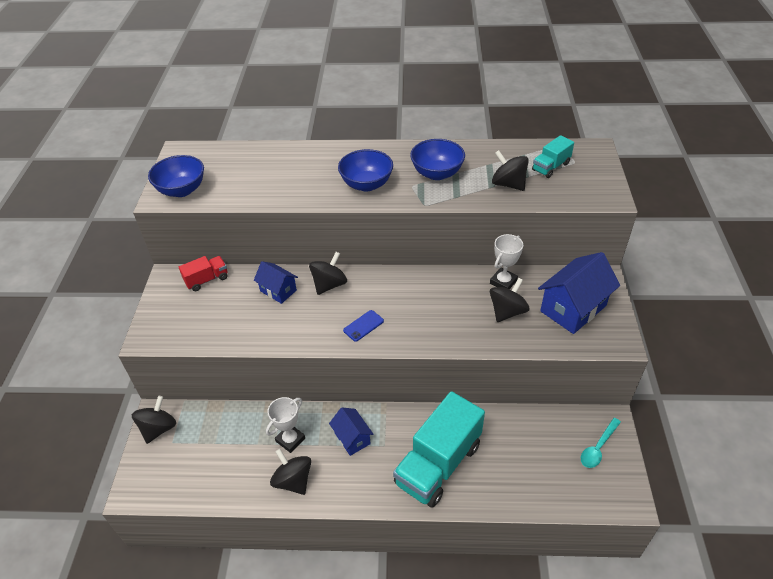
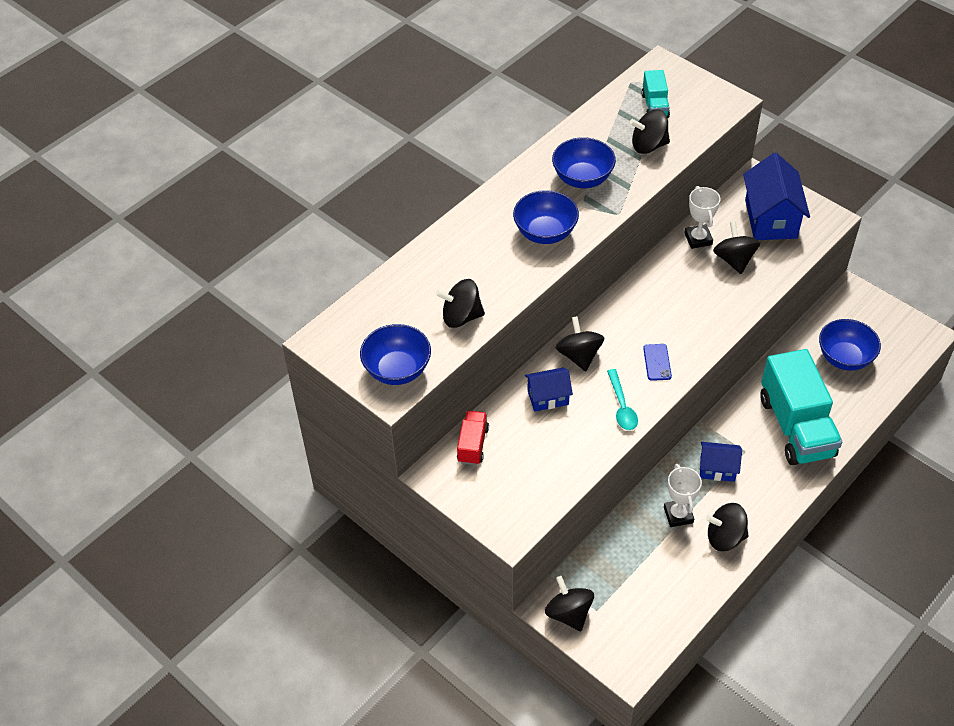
camera: 50 degrees left, 5 degrees up
(252, 190) = (461, 317): none -> black spinning top
(539, 456) = (844, 358): none -> blue bowl
(598, 447) = (868, 317): turquoise spoon -> turquoise spoon (622, 406)

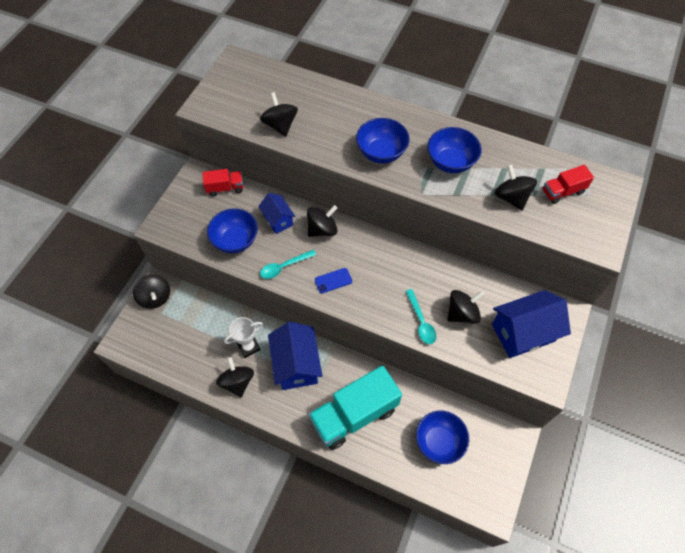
camera: 70 degrees right, 10 degrees up
(397, 370) = (222, 104): blue bowl -> blue bowl (235, 240)
(569, 613) = (155, 297): black spinning top -> black spinning top turned 105 degrees clockwise
(655, 106) = (562, 191): turquoise truck -> red truck
(698, 239) = (473, 282): white trophy -> none
(717, 469) = (296, 365): blue house -> blue house, size x1.75
(734, 297) = (421, 321): none -> turquoise spoon

